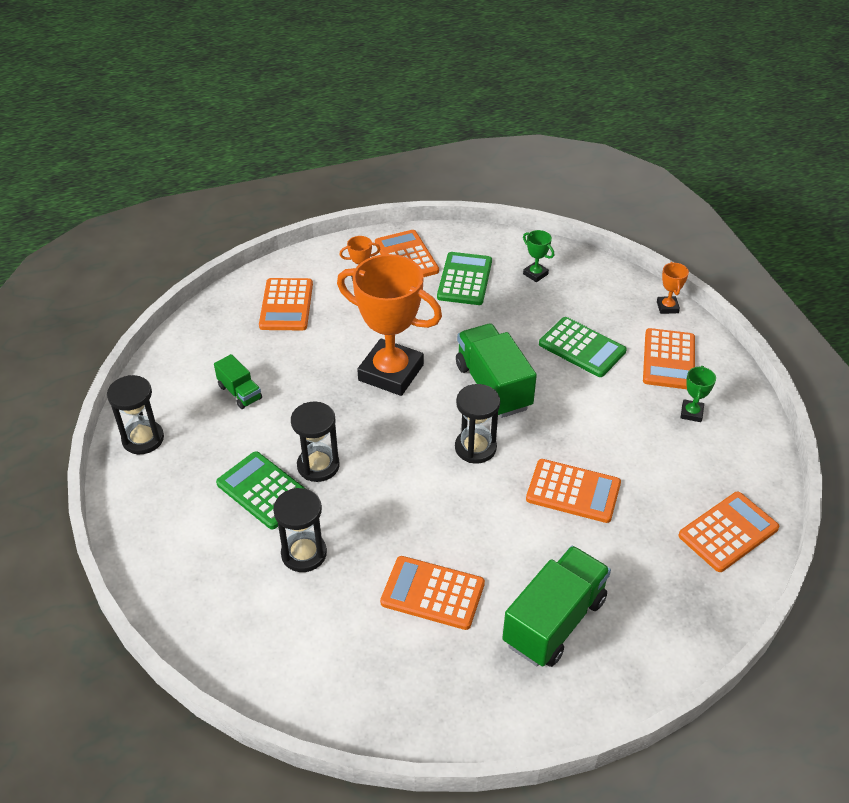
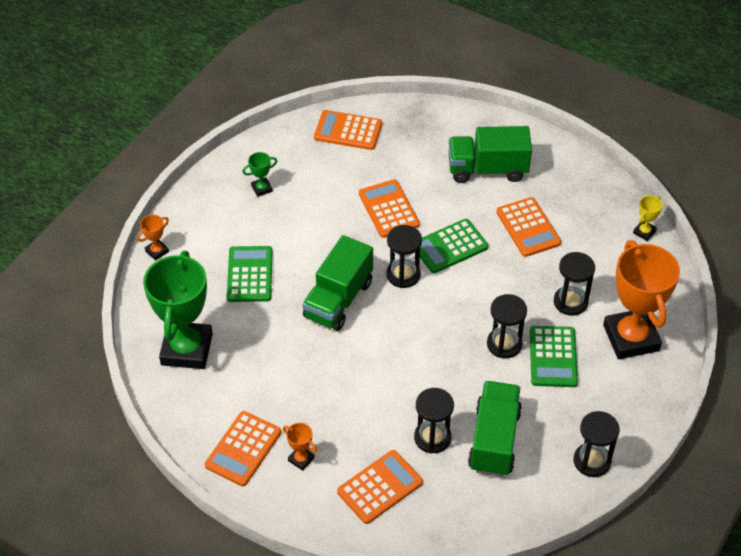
camera: 130 degrees left, 5 degrees up
(240, 392) = (494, 440): green truck -> green truck, size x1.91
(289, 358) = (432, 438): none -> black hourglass
(312, 704) = (644, 232): none -> yellow trophy
(391, 372) = (383, 365): orange trophy -> orange trophy (631, 338)
(464, 279) = (235, 390): green calculator -> green calculator (450, 247)
(535, 274) = (187, 349): green trophy -> green trophy, size x2.47
(669, 359) = (217, 223): orange calculator -> none

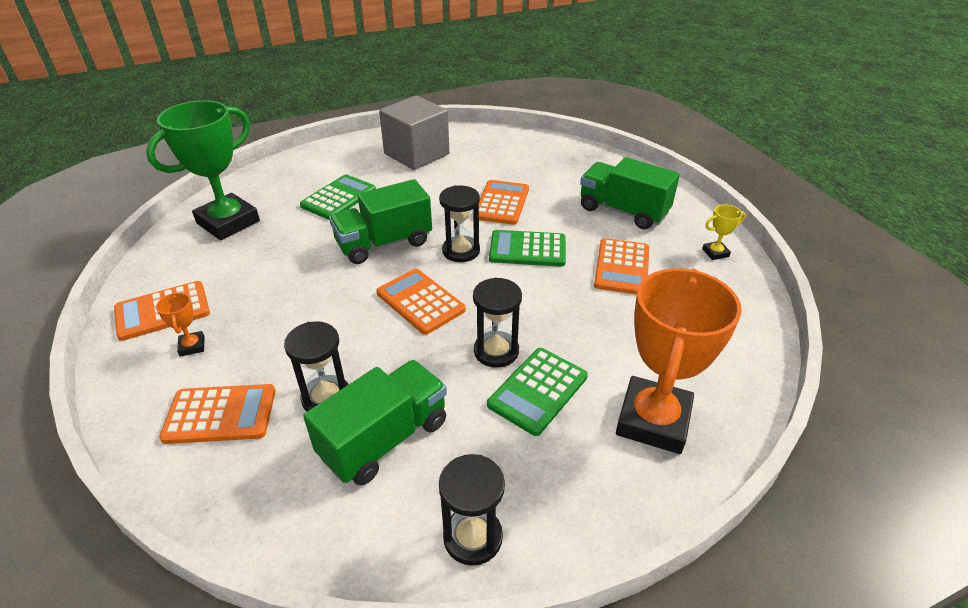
camera: 35 degrees right, 10 degrees down
(157, 251) = (295, 159): orange trophy -> none
(261, 188) = (416, 154): green trophy -> grey cube
(348, 131) = (525, 146): orange calculator -> orange calculator (420, 302)
(570, 302) = (609, 349): black hourglass -> none
(644, 232) = (756, 325): yellow trophy -> yellow trophy (715, 253)

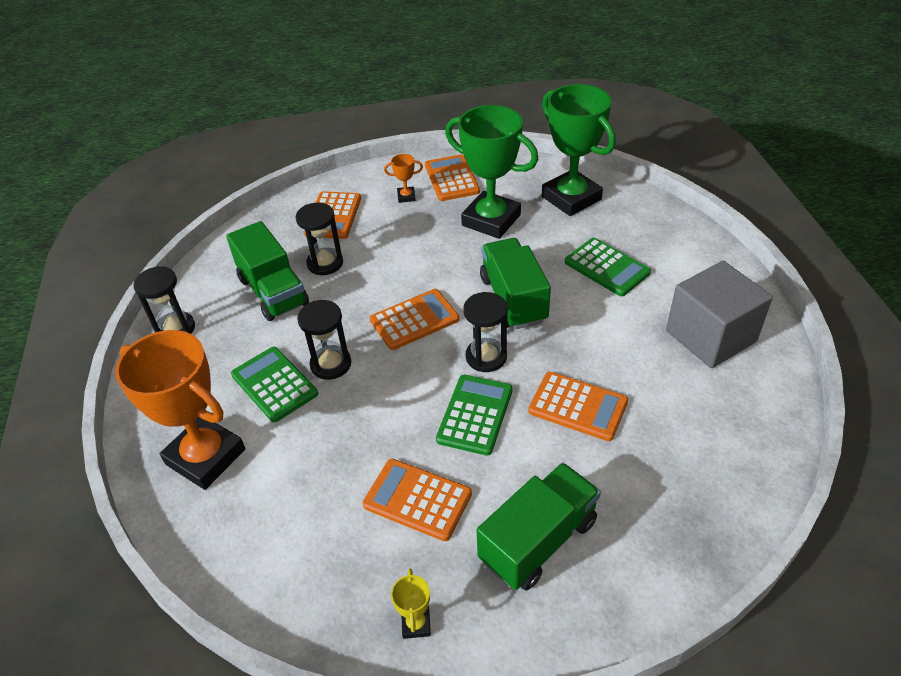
camera: 105 degrees right, 5 degrees up
(257, 270) = (491, 220): none -> green trophy

